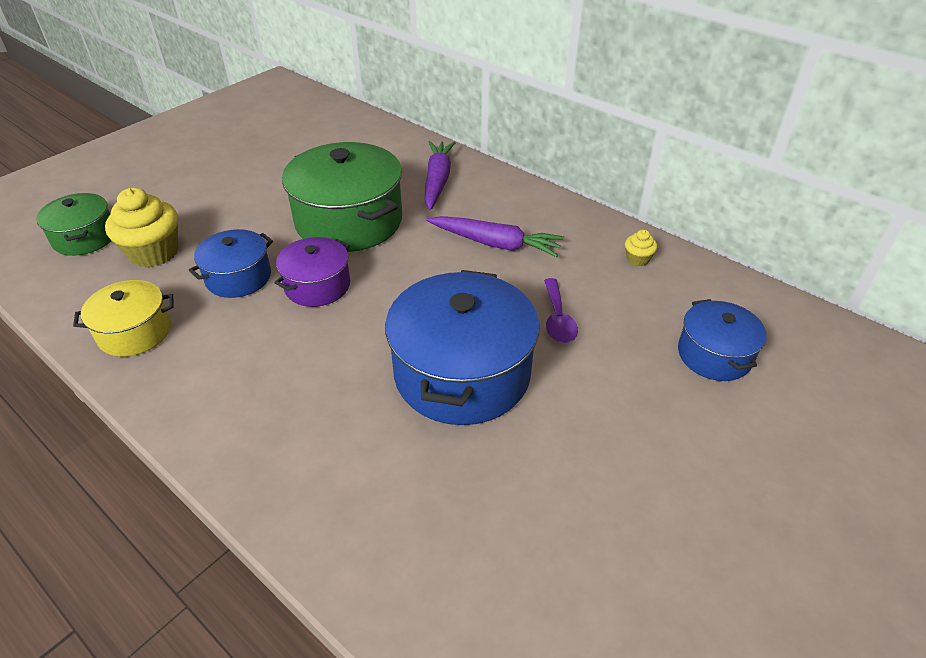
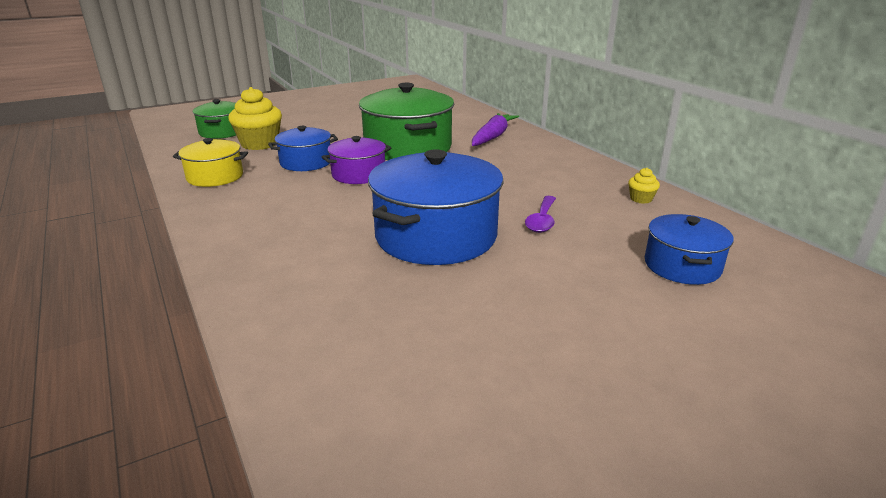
camera: 20 degrees right, 15 degrees down
(495, 244) = (516, 173): purple carrot -> none

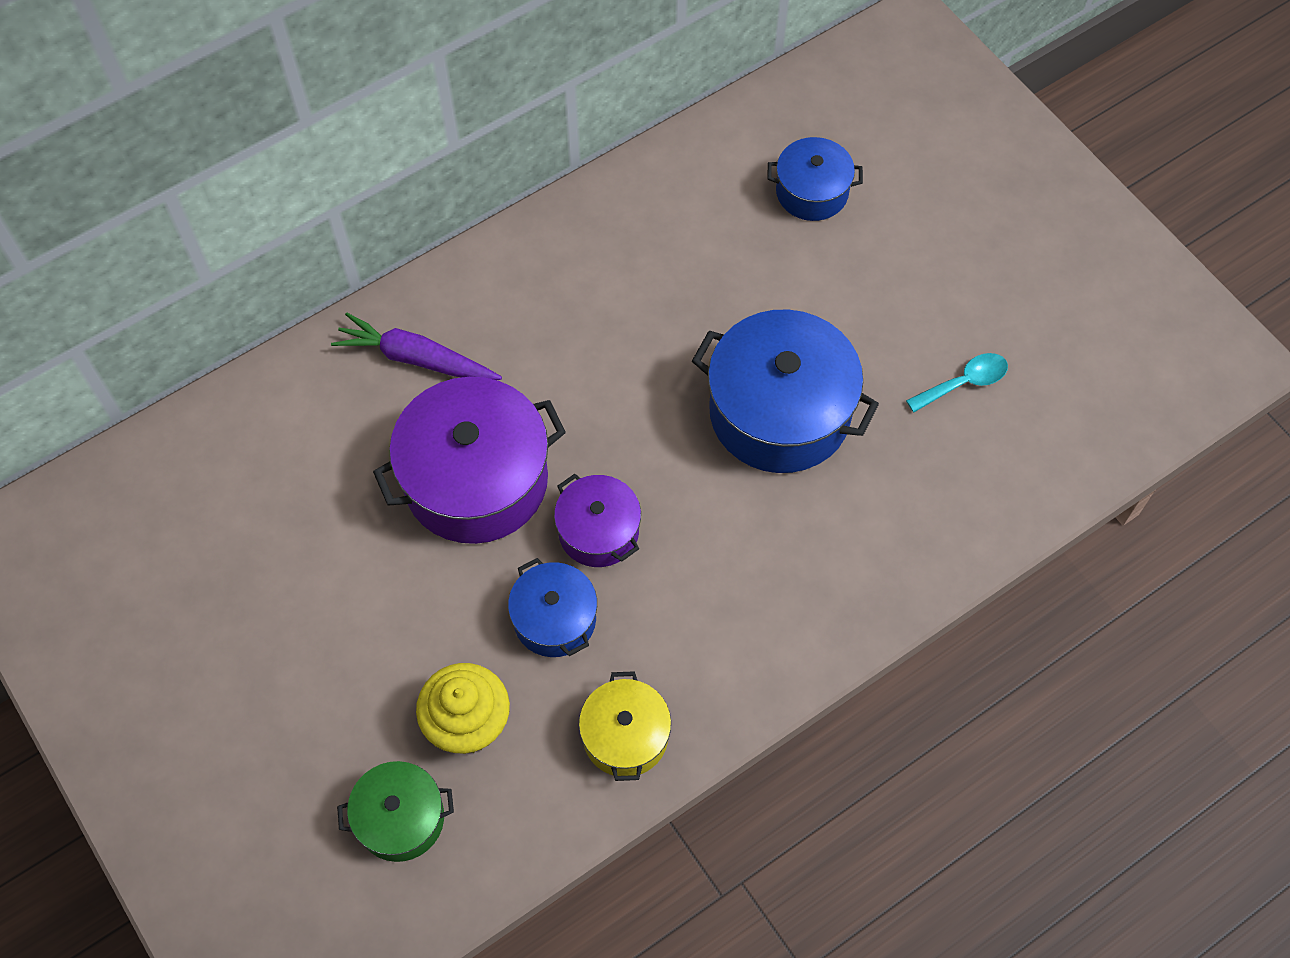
camera: 95 degrees left, 35 degrees up
(408, 147) = (476, 480): green pot -> purple pot
(453, 338) = (964, 382): none -> turquoise spoon
(542, 221) = (725, 305): purple spoon -> none
(641, 199) = (652, 198): yellow cupcake -> none

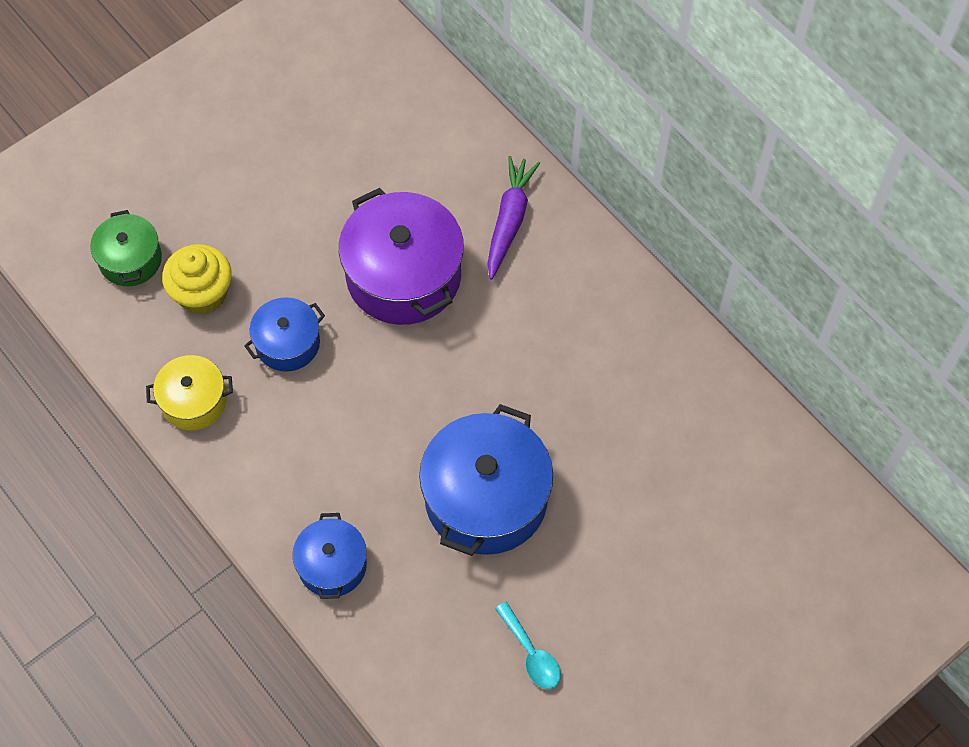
camera: 85 degrees right, 0 degrees up
(598, 531) = (364, 367): purple pot -> none
(812, 192) = (721, 515): blue pot -> blue pot (332, 565)

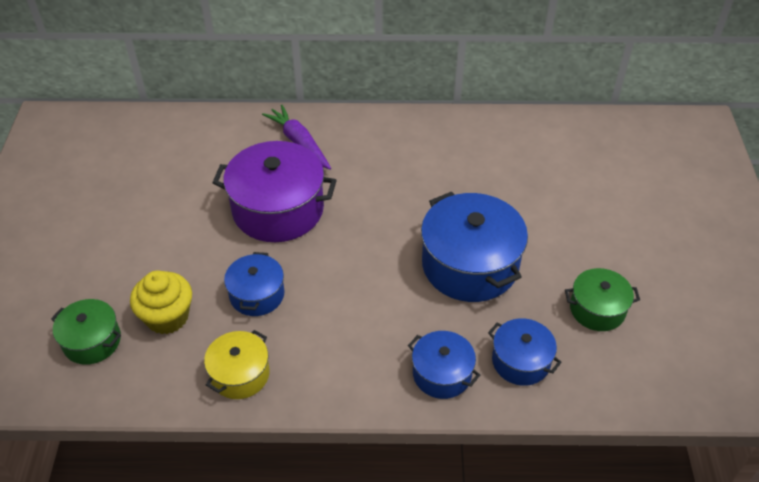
camera: 50 degrees left, 15 degrees down
(404, 624) = (521, 361): none -> blue pot
(531, 654) = (597, 309): turquoise spoon -> green pot

